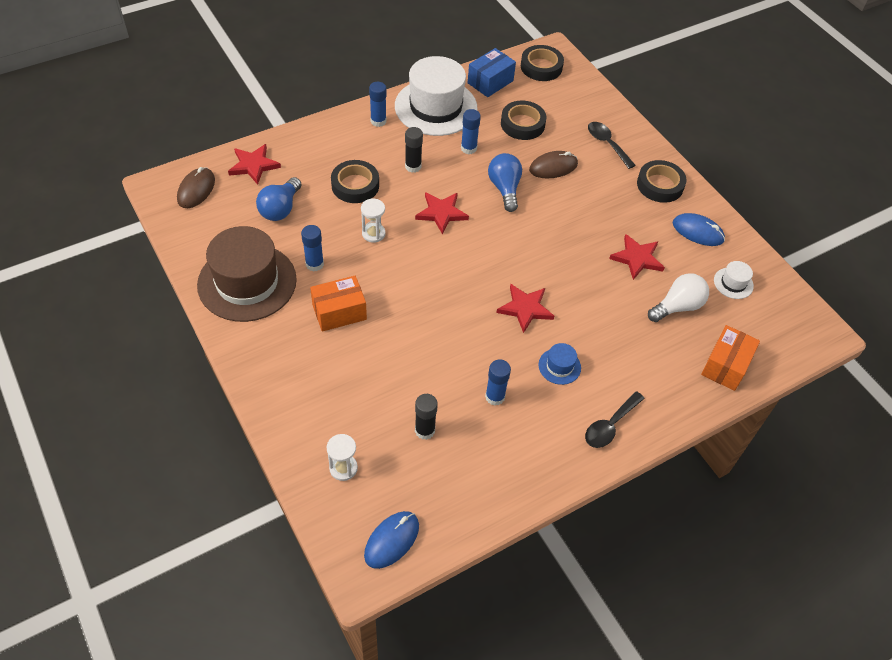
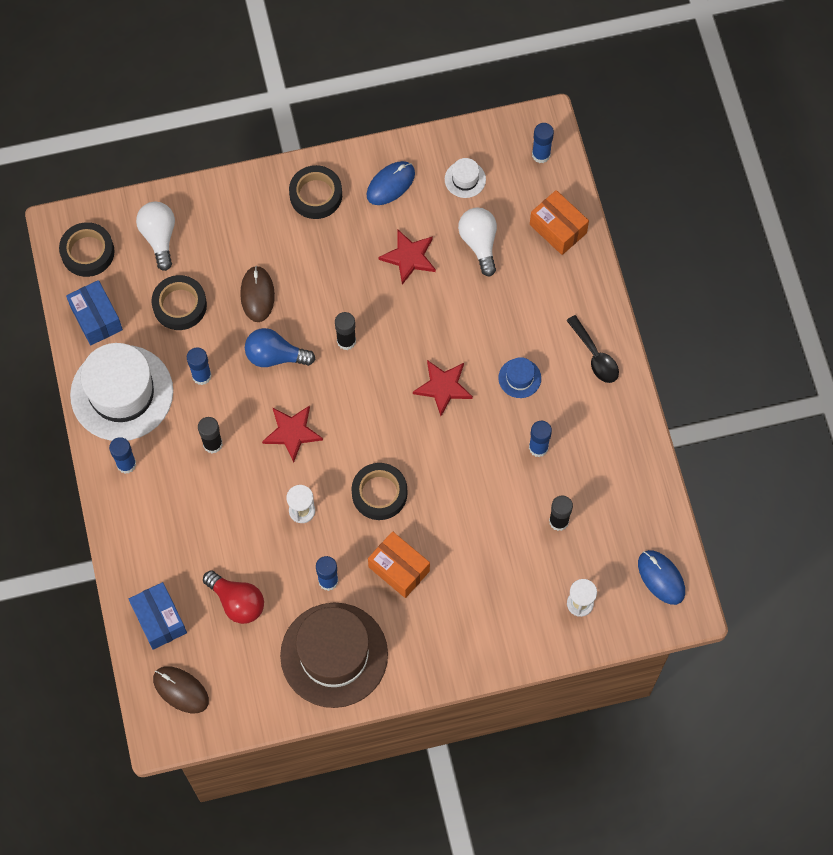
camera: 70 degrees left, 15 degrees up
(254, 165) = (159, 620): red star -> blue box
(280, 209) = (237, 602): blue light bulb -> red light bulb
(339, 312) = (399, 569): orange box -> orange box turned 45 degrees counterclockwise
(355, 185) = (224, 514): black tape -> black tape (379, 493)
(538, 231) = (346, 341): none -> black glue stick
(573, 102) = (159, 237): none -> white light bulb
(607, 144) = (238, 225): black spoon -> none
(792, 336) = (541, 155): none -> blue glue stick

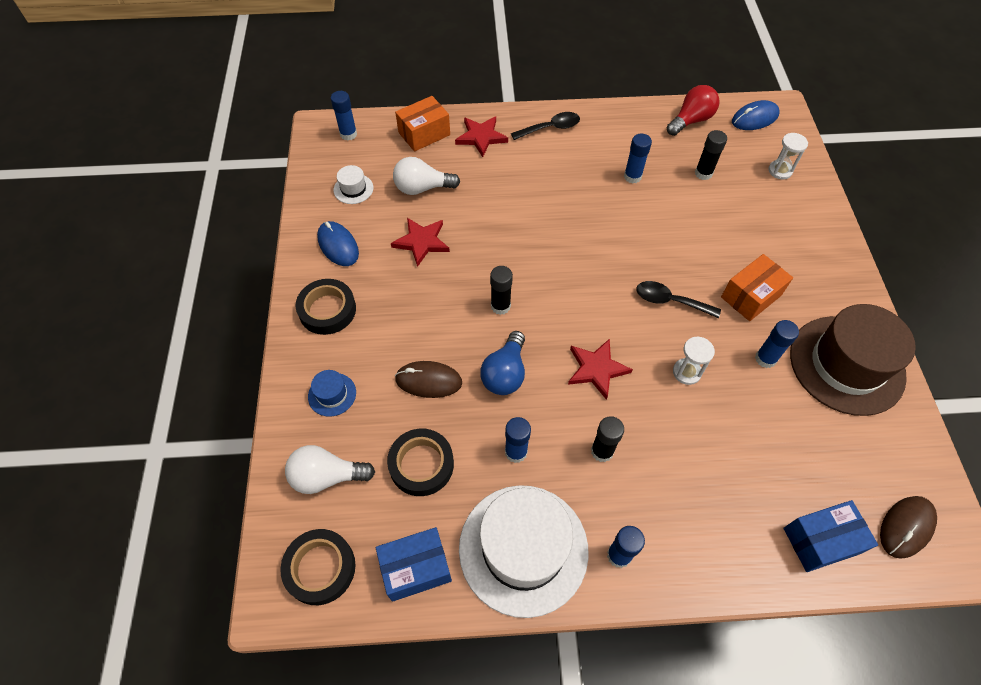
camera: 80 degrees left, 10 degrees down
(237, 602) = (793, 451): red light bulb -> red light bulb (691, 120)
(379, 493) = (670, 301): black tape -> black spoon
(443, 387) = (564, 235): red star -> red star (481, 137)
(519, 378) = (563, 179): blue hat -> blue hat (332, 394)

